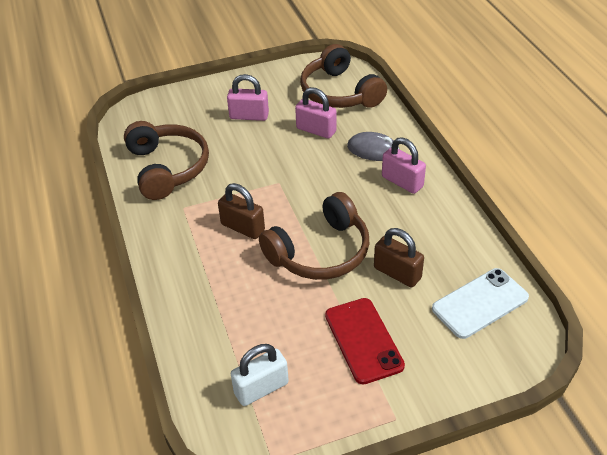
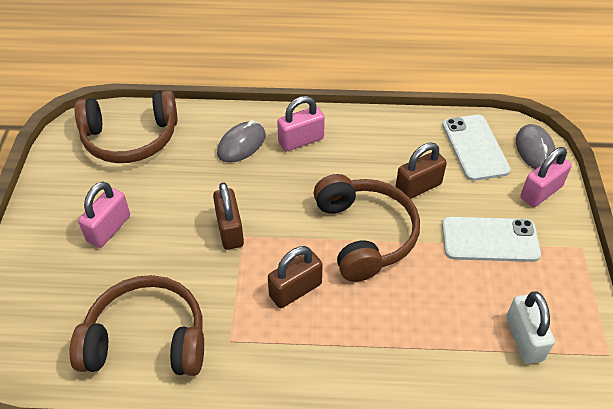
camera: 70 degrees left, 5 degrees up
(281, 174) = (230, 230): none -> brown padlock
(316, 130) = (178, 178): pink padlock -> pink padlock (541, 192)
(363, 340) = (490, 240): red phone -> white phone
(512, 354) = (534, 150): none -> grey mouse

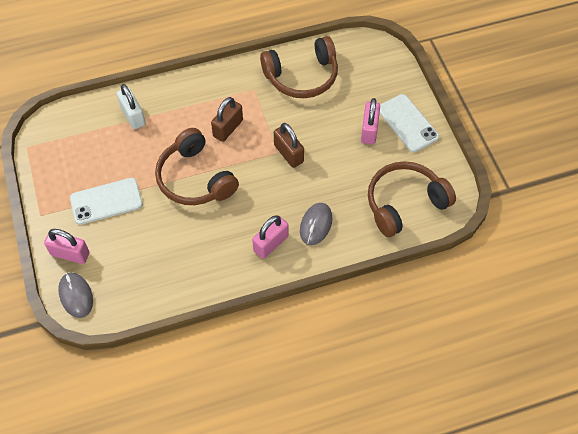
camera: 160 degrees right, 10 degrees up
(418, 187) = (166, 229): brown padlock -> none
(475, 147) = (126, 282): white phone -> white phone (407, 123)
(524, 339) = (79, 141): white padlock -> white padlock (133, 116)
(541, 192) = (70, 254): pink padlock -> pink padlock turned 75 degrees clockwise

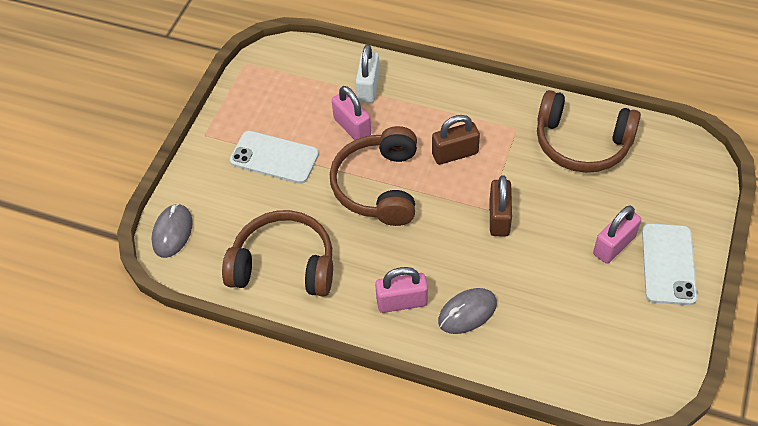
camera: 40 degrees right, 5 degrees down
(70, 254) = (200, 188): pink padlock -> pink padlock (352, 127)
(404, 203) = (590, 353): brown headphones -> brown headphones (284, 265)

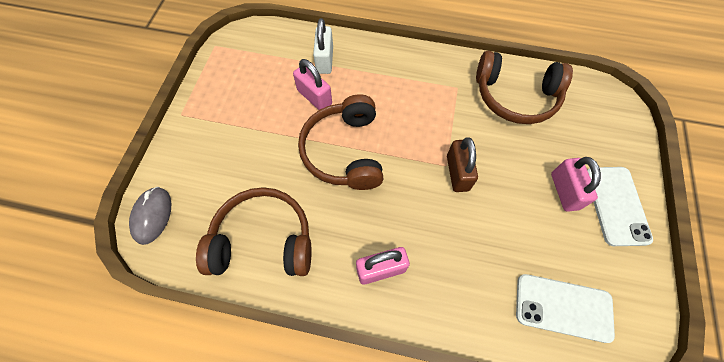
camera: 10 degrees left, 10 degrees up
(274, 157) = (246, 131): white phone -> white phone (563, 307)
(455, 153) = (408, 115): brown padlock -> none
(467, 312) = (445, 275): grey mouse -> none
(614, 245) = (564, 191): pink padlock -> pink padlock turned 45 degrees counterclockwise

